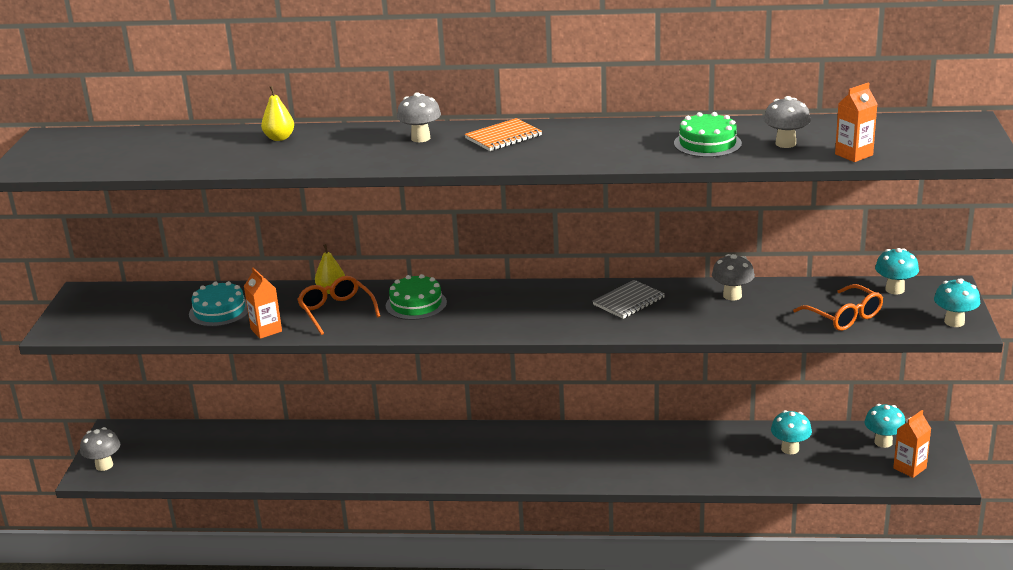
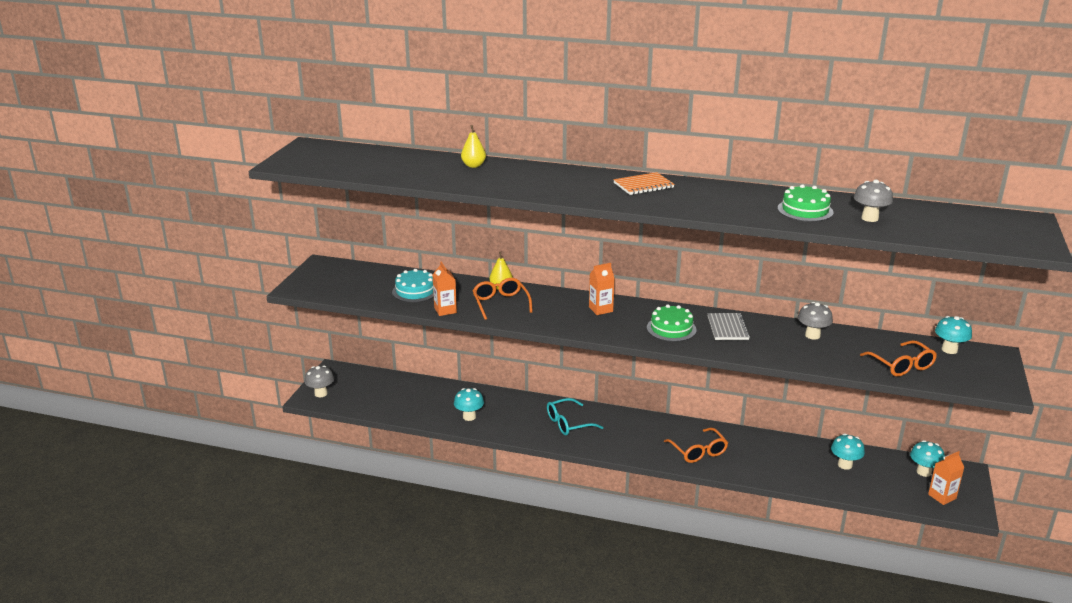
camera: 10 degrees right, 0 degrees up
(416, 304) = (562, 307): green cake -> green cake (671, 329)
(420, 138) = (579, 178): grey mushroom -> none
(440, 452) = (568, 423): none -> turquoise glasses
(611, 461) = (698, 451): none -> orange glasses
(628, 301) = (727, 328): grey notebook -> grey notebook turned 60 degrees counterclockwise
(854, 155) = (925, 234): orange carton -> orange carton (600, 309)
(954, 322) = (994, 383): turquoise mushroom -> turquoise mushroom (469, 417)

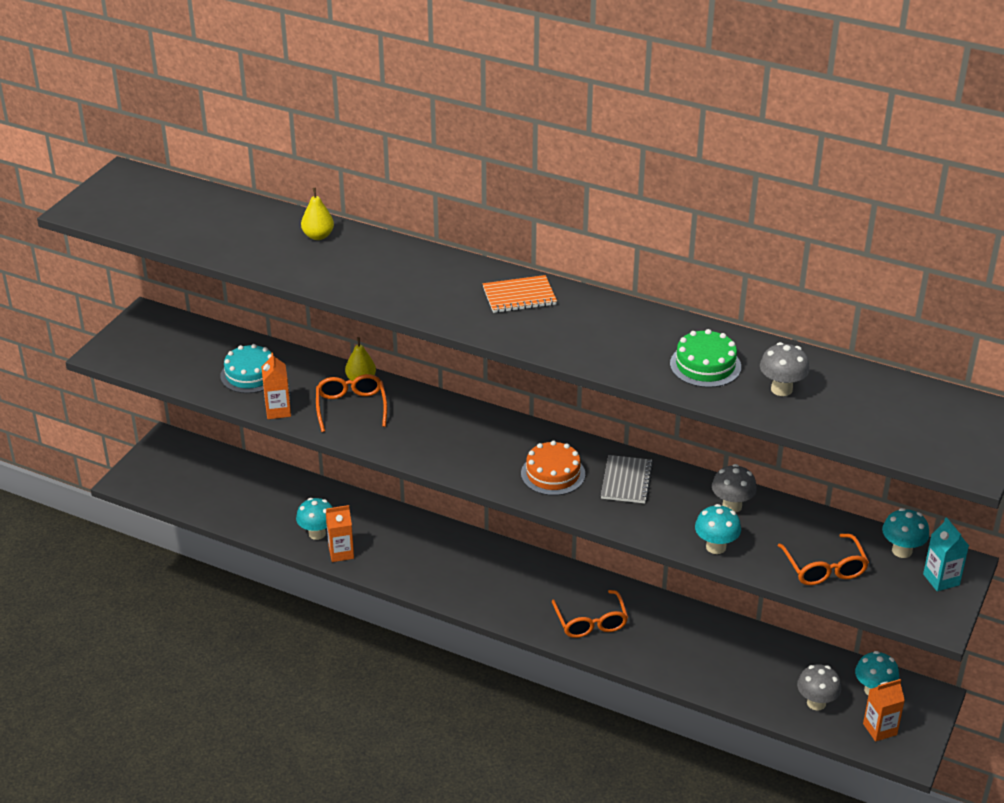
camera: 10 degrees right, 10 degrees up
(321, 393) = (142, 476): grey mushroom -> grey mushroom (816, 703)
(568, 423) = (439, 559): turquoise glasses -> none
(600, 309) = (475, 431): orange carton -> orange carton (341, 553)
(671, 329) = (553, 474): green cake -> orange cake
(845, 465) = (773, 666): turquoise mushroom -> turquoise mushroom (716, 547)
(988, 364) = (941, 579): none -> turquoise carton

